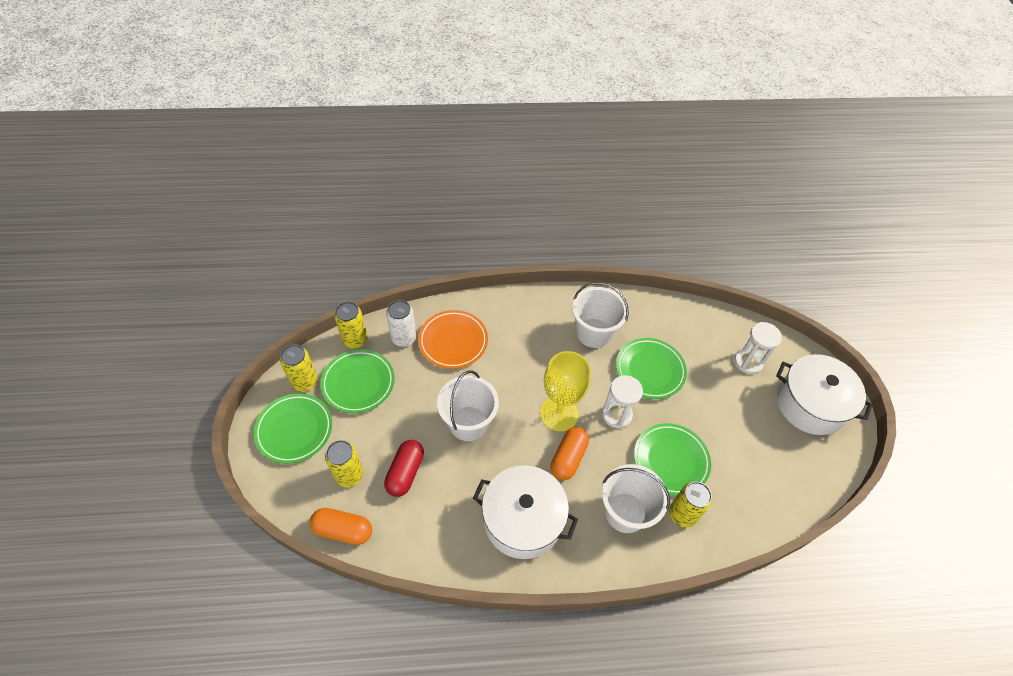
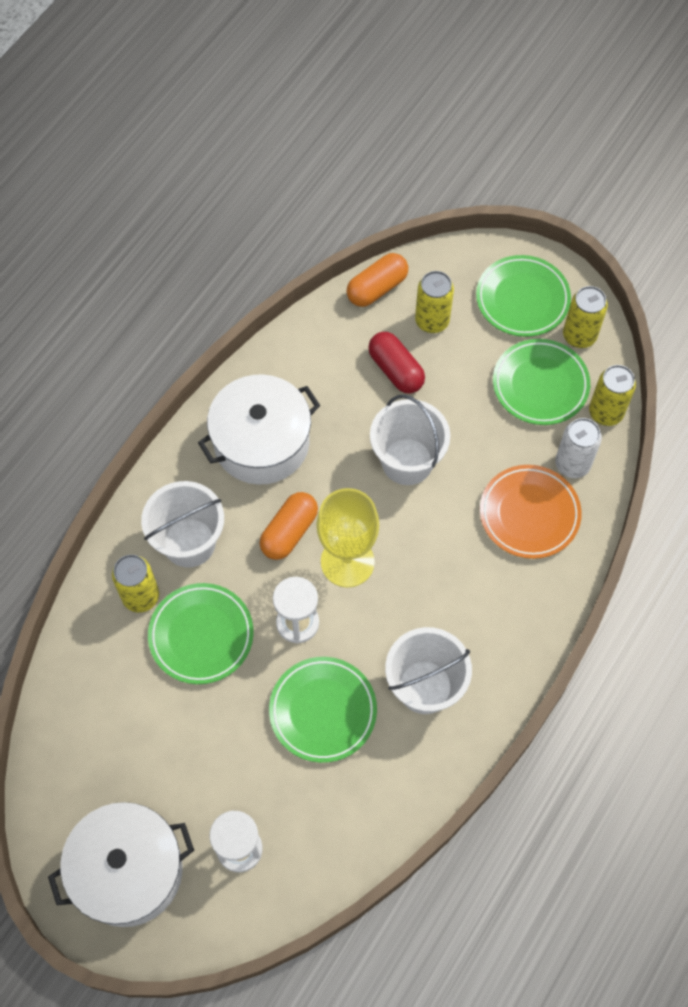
camera: 130 degrees right, 10 degrees up
(568, 458) = (289, 532): orange capsule -> orange capsule turned 60 degrees clockwise

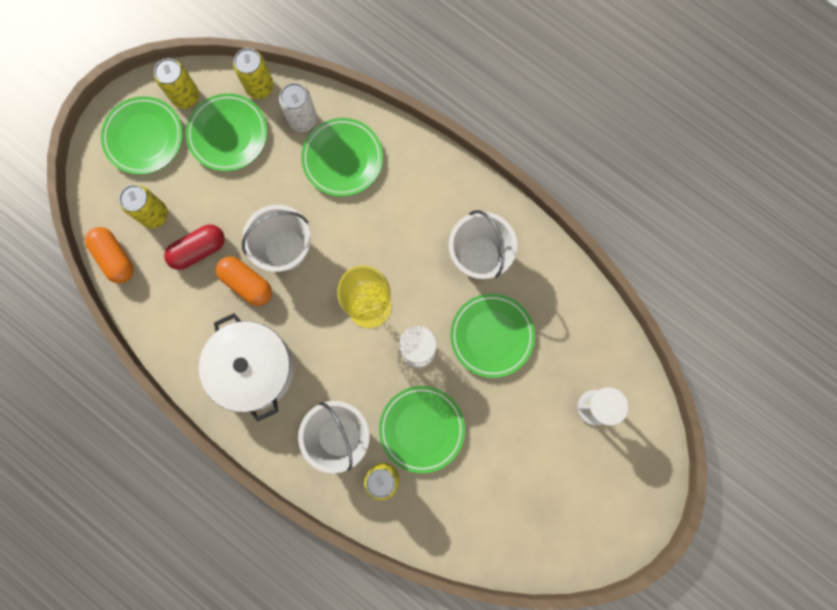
camera: 85 degrees left, 15 degrees up
(128, 871) = (606, 494): white pot -> none
(289, 532) = (338, 351): orange capsule -> orange capsule (247, 283)
(529, 514) = (342, 159): orange plate -> green plate

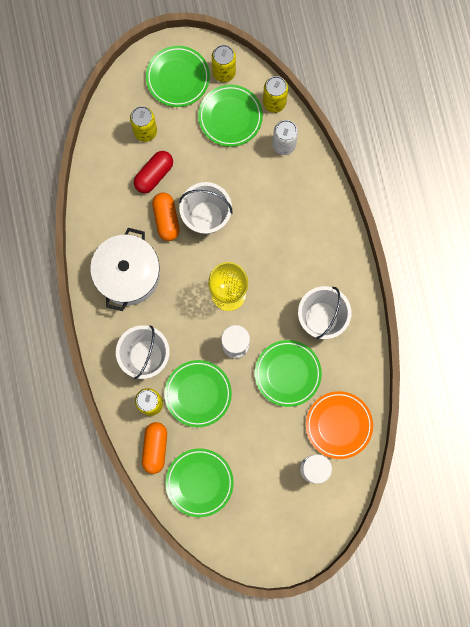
camera: 40 degrees right, 0 degrees up
(114, 258) = (100, 139): orange capsule -> orange capsule (155, 448)
(198, 250) = (154, 175): red capsule -> red capsule turned 60 degrees counterclockwise
(342, 159) = (288, 189): green plate -> green plate (199, 482)
(582, 344) = (338, 425): none -> orange plate

